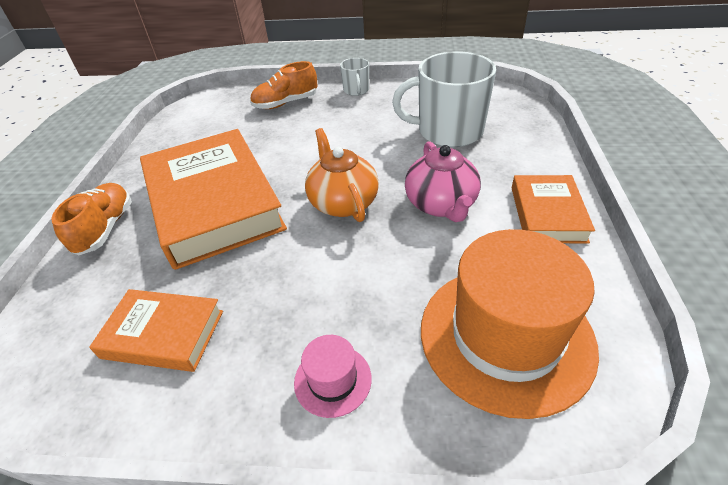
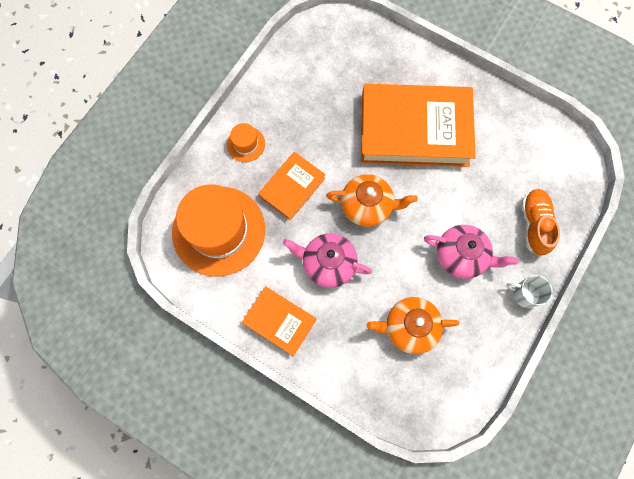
camera: 115 degrees right, 30 degrees up
(105, 228) = (425, 65): orange shoe -> none
(163, 334) = (317, 81): orange book -> orange book (292, 187)
(332, 380) = (246, 144): pink hat -> orange hat
(349, 127) = (461, 256): none -> pink teapot
(448, 131) = (409, 327): white mug -> orange teapot

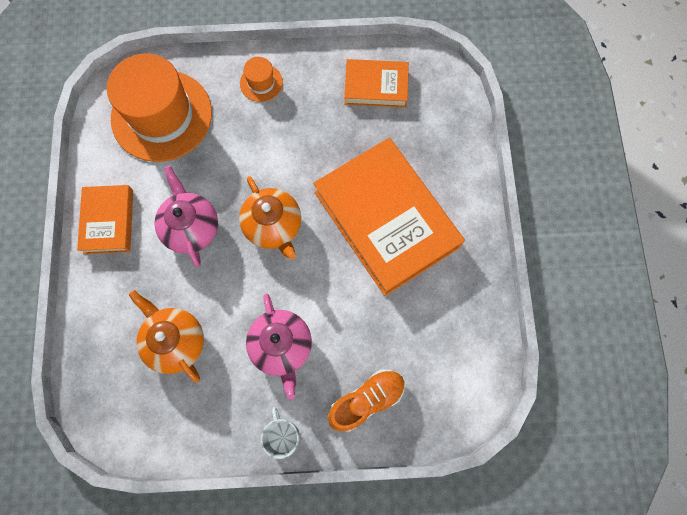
camera: 55 degrees right, 0 degrees up
(292, 187) = (246, 149): orange book -> orange book (376, 86)

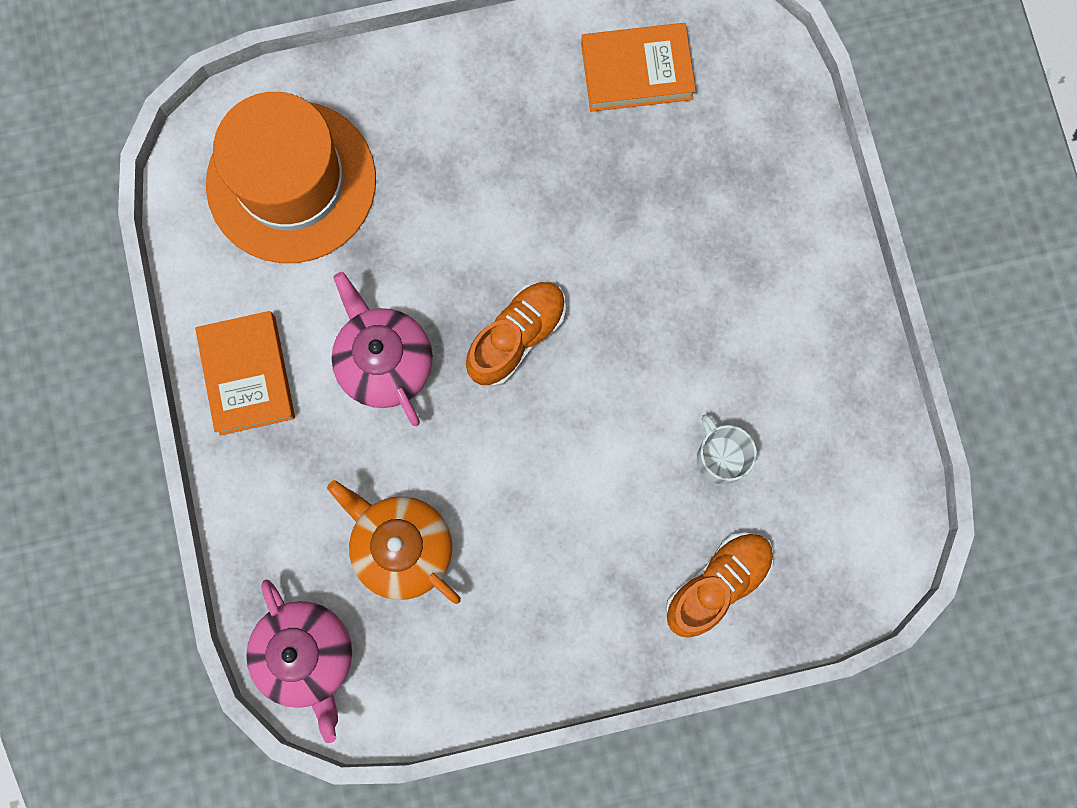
camera: 10 degrees left, 5 degrees up
(261, 83) = (444, 97): orange hat -> none
(273, 226) = (517, 337): orange teapot -> orange shoe
(282, 346) = (570, 526): pink teapot -> pink teapot (307, 656)
(283, 436) = (600, 661): white mug -> white mug (720, 458)
(386, 219) = (695, 295): orange book -> none

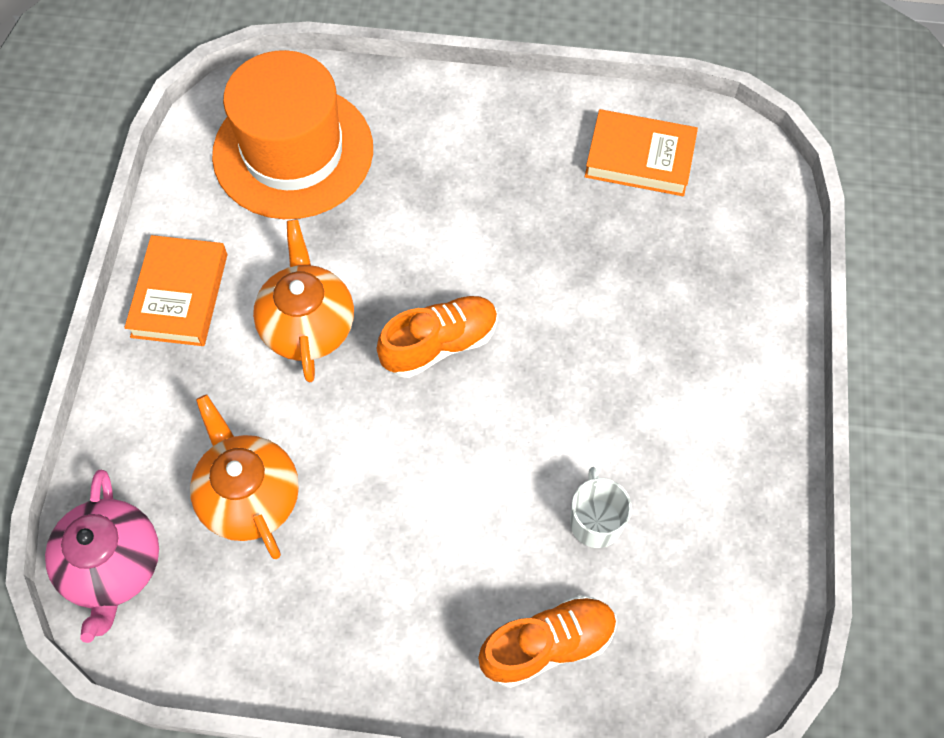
camera: 20 degrees right, 15 degrees down
(384, 362) = (308, 325): pink teapot -> orange teapot

